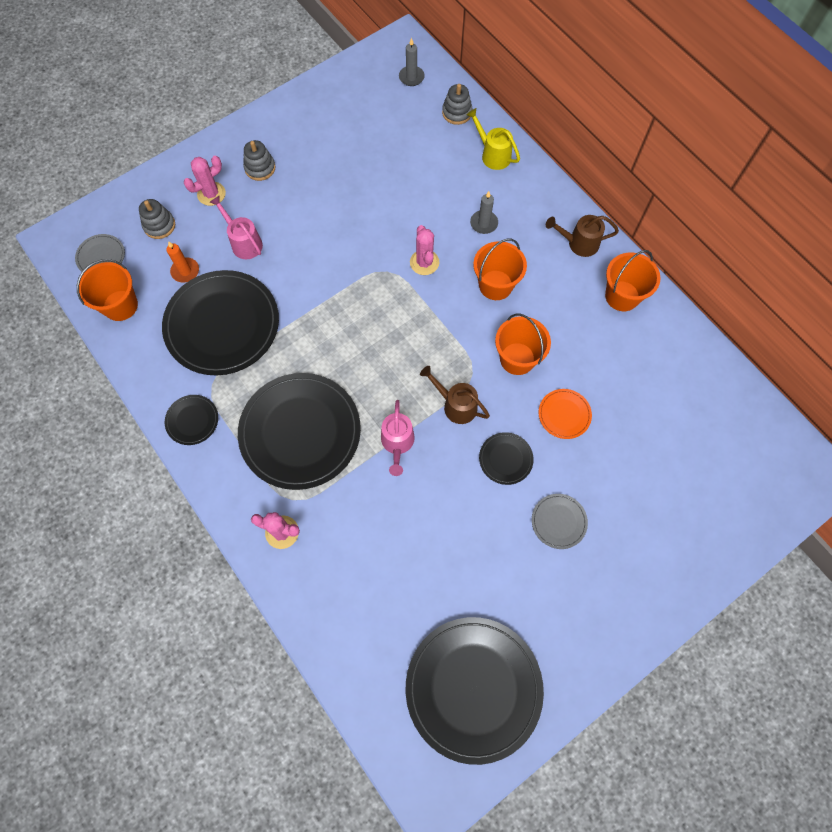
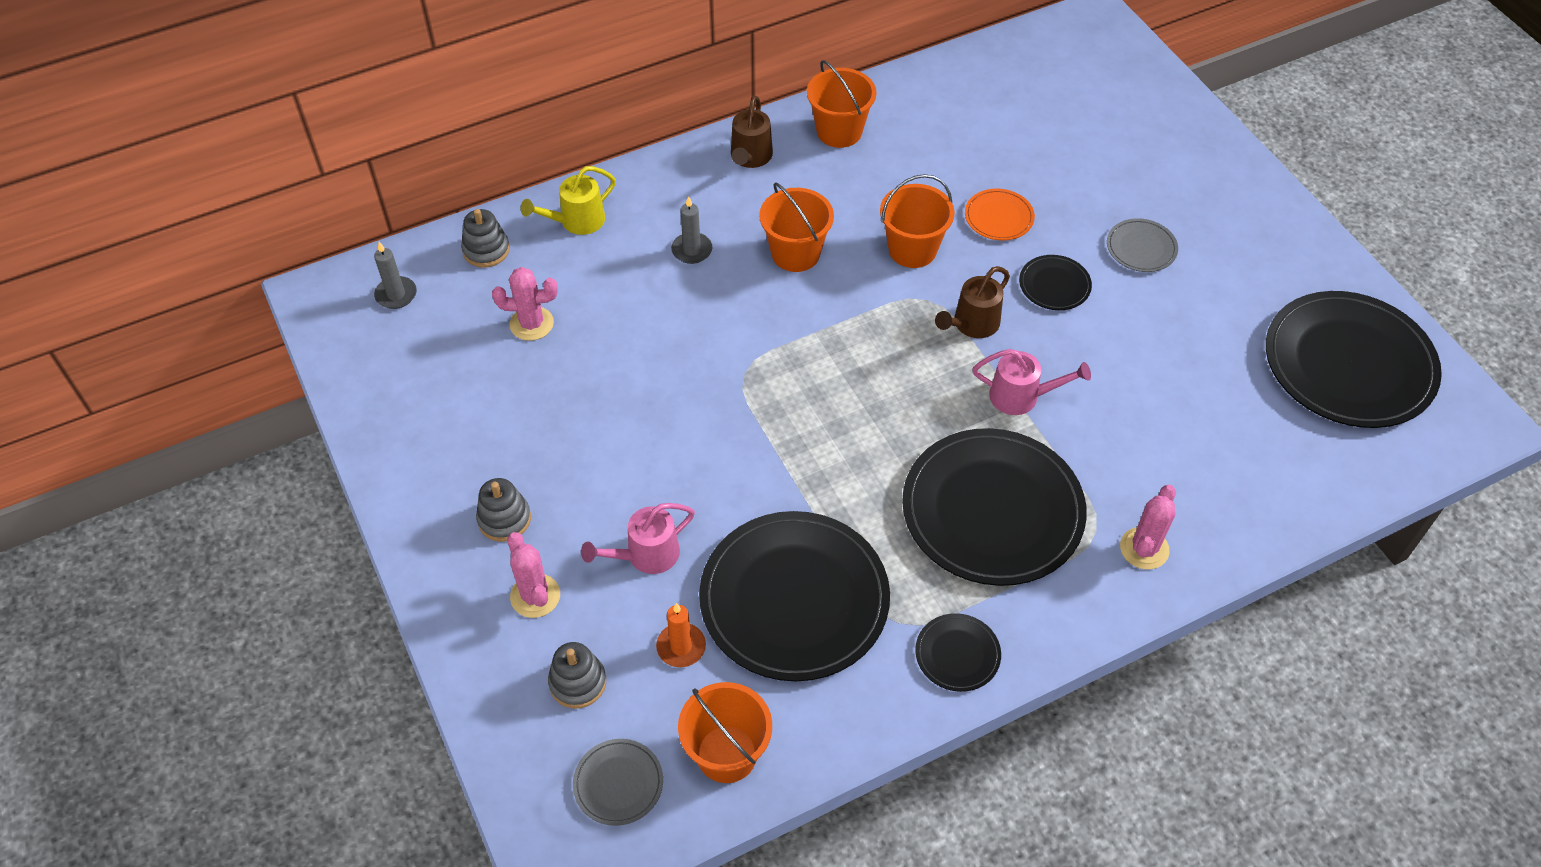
camera: 80 degrees left, 15 degrees down
(424, 262) = (740, 326): pink cactus -> pink cactus (531, 324)

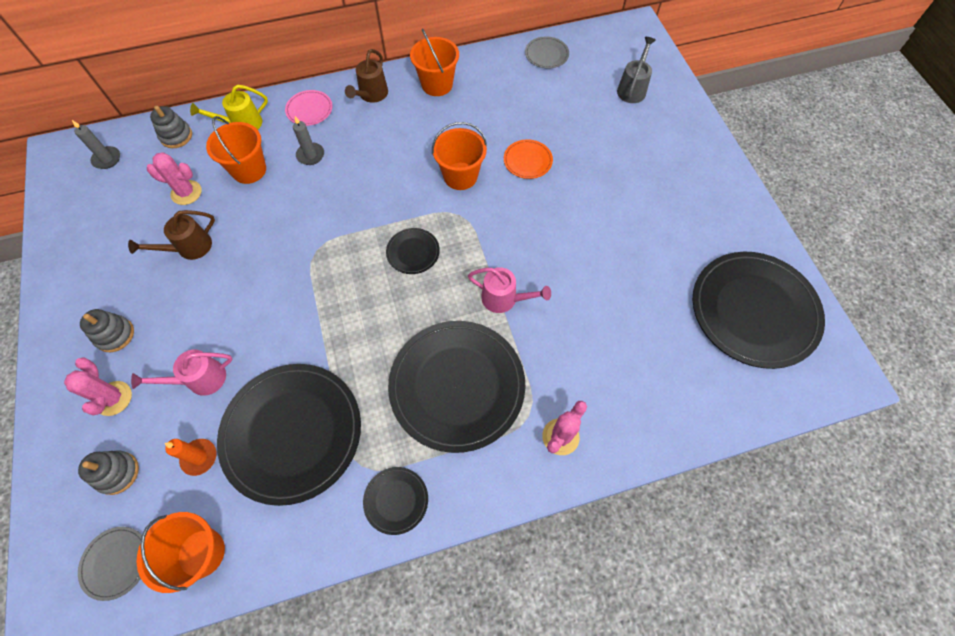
camera: 10 degrees right, 10 degrees up
(667, 189) = (309, 109): none -> pink plate
(795, 253) = (379, 167): orange bucket -> orange bucket (249, 170)
(971, 325) = (485, 238): brown watering can -> brown watering can (189, 248)
(1054, 285) = (552, 217): black plate -> black plate (413, 252)
(1115, 102) = (632, 88): none -> grey watering can
(1141, 248) = (622, 198): grey plate -> grey plate (546, 54)

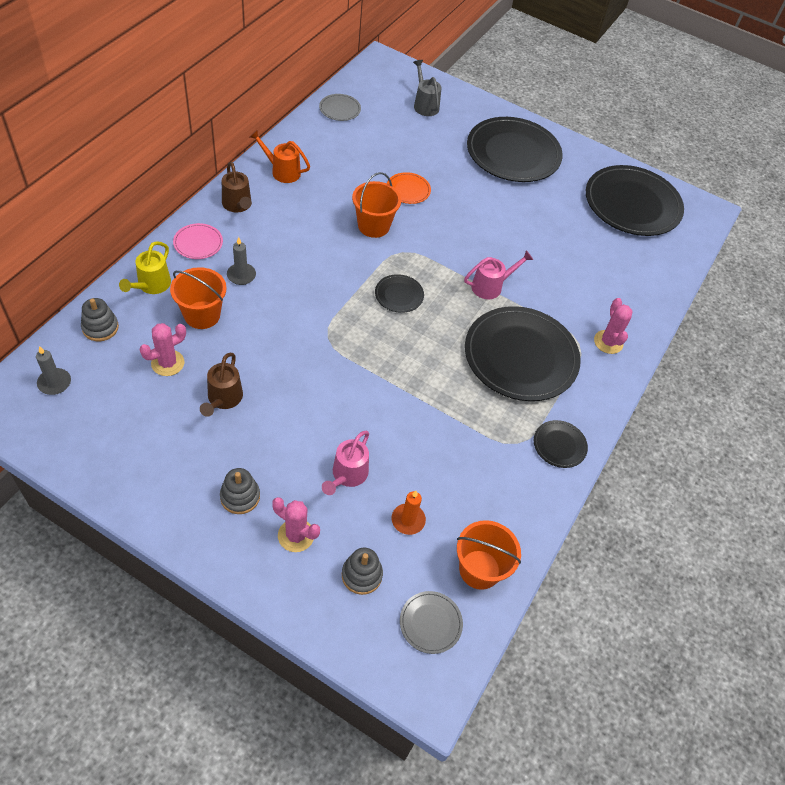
camera: 50 degrees left, 10 degrees down
(292, 433) = (452, 458): black plate -> black plate (513, 153)
(437, 84) = (281, 171): orange bucket -> orange watering can

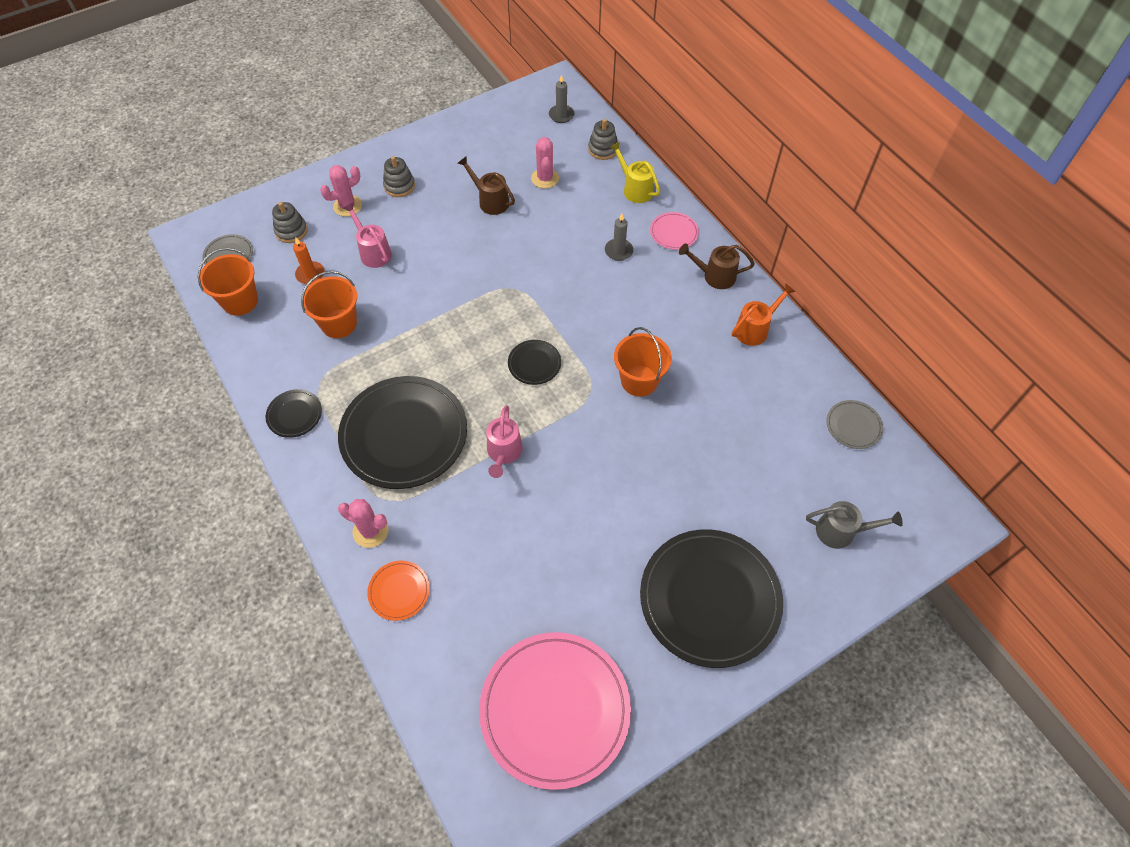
camera: 125 degrees right, 5 degrees up
(202, 315) = (585, 212): orange bucket -> orange bucket (339, 323)
(408, 190) = (683, 438): orange plate -> orange plate (399, 591)
(632, 204) = (555, 709): black plate -> pink plate

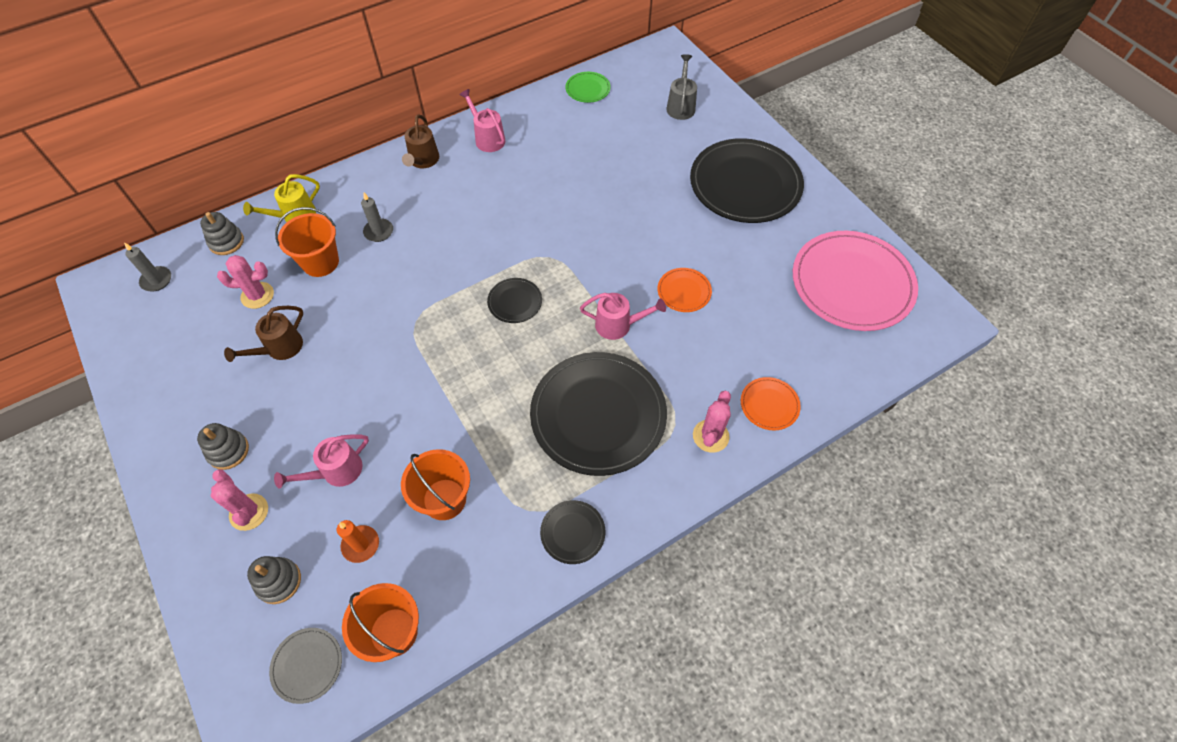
camera: 90 degrees left, 0 degrees up
(545, 517) = (684, 291): none -> orange plate
(639, 380) = (539, 220): orange bucket -> orange bucket (320, 262)
(674, 232) = (362, 187): pink plate -> none
(755, 329) = (487, 138): orange watering can -> pink watering can
(853, 426) = (588, 89): grey plate -> green plate

